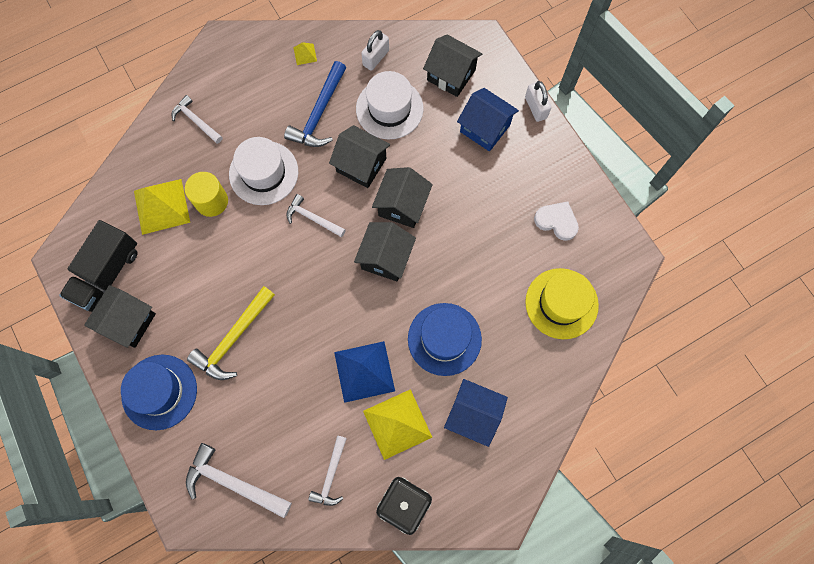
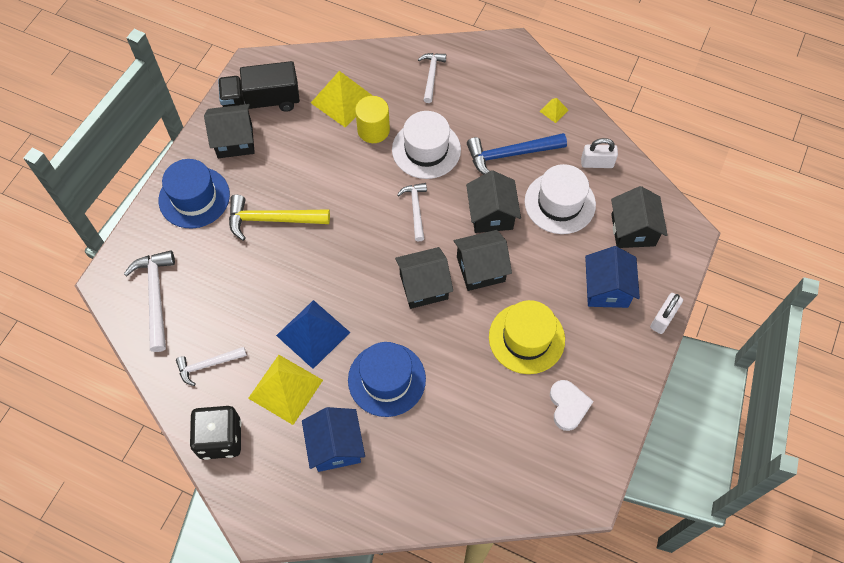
camera: 55 degrees right, 10 degrees down
(561, 303) = (493, 459): yellow hat -> yellow hat (526, 338)

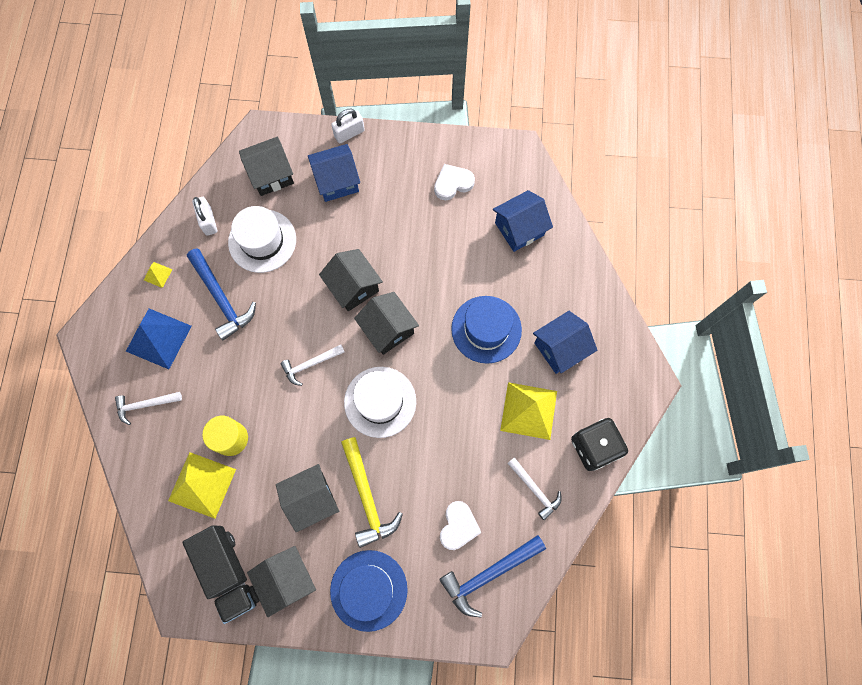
camera: 110 degrees left, 10 degrees up
(155, 296) = (489, 574): white hammer -> blue hammer
(209, 285) = (458, 526): none -> white heart
(313, 333) = (469, 408): blue pyramid -> blue pyramid (158, 338)
(426, 149) = (239, 378): white hat -> white hat (380, 402)
(488, 457) = (519, 229): none -> blue house
(491, 214) = (294, 295): black house -> black house (312, 499)
(526, 338) = (406, 230): yellow hat -> none
(663, 318) = (349, 133): white padlock -> white padlock turned 45 degrees counterclockwise

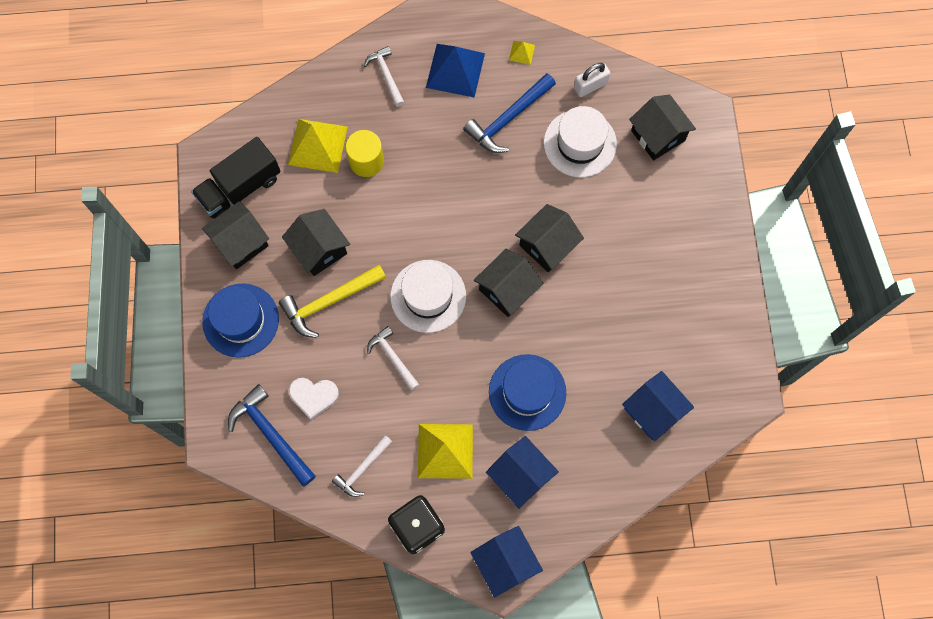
camera: 80 degrees right, 0 degrees up
(310, 364) = (455, 220): white hammer -> white hammer (392, 357)
(337, 181) = (666, 204): blue house -> blue house (505, 563)
(349, 133) = (728, 205): white padlock -> none
(453, 183) = (692, 328): white heart -> none

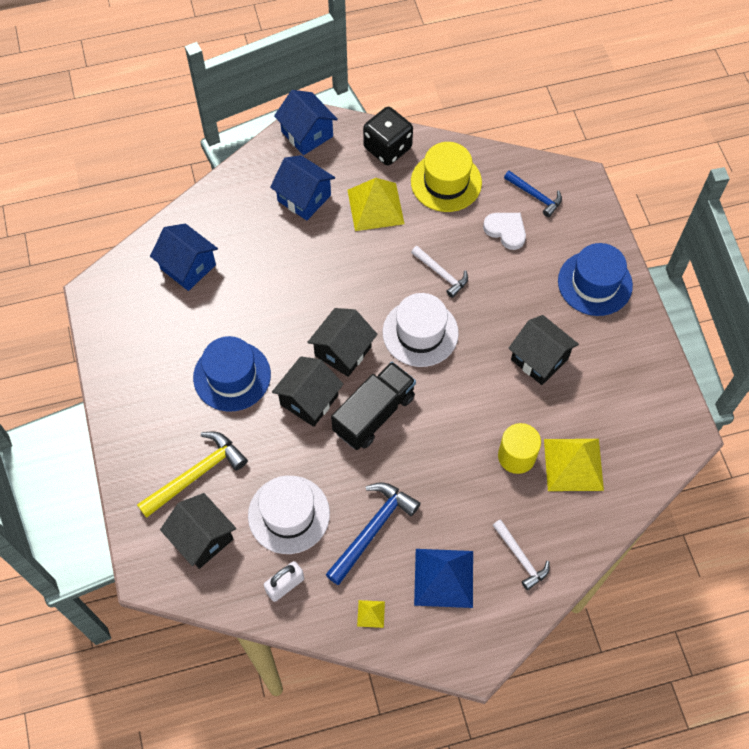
camera: 170 degrees right, 10 degrees down
(240, 188) = (639, 406): black truck -> black truck (374, 414)
(241, 242) = (620, 353): black house -> none
(271, 434) = (535, 196): blue hammer -> blue hammer, size x0.63
(313, 396) = (506, 231): white heart -> white heart turned 45 degrees clockwise
(329, 302) = (515, 312): yellow hammer -> yellow hammer (196, 474)
(362, 469) = (446, 182): white hammer -> yellow hat
(527, 392) = (308, 264): blue hat -> blue hat (232, 376)

